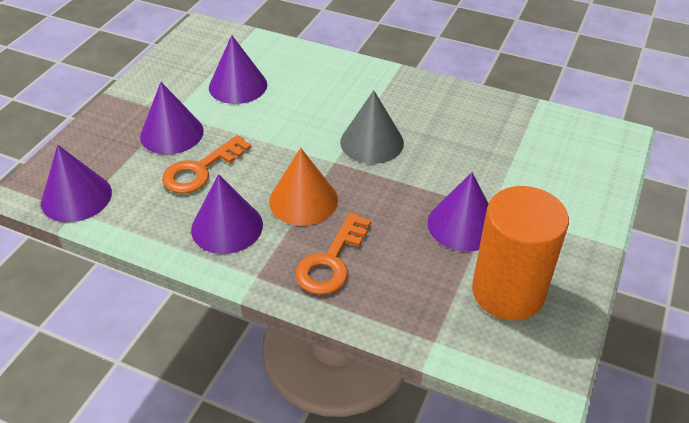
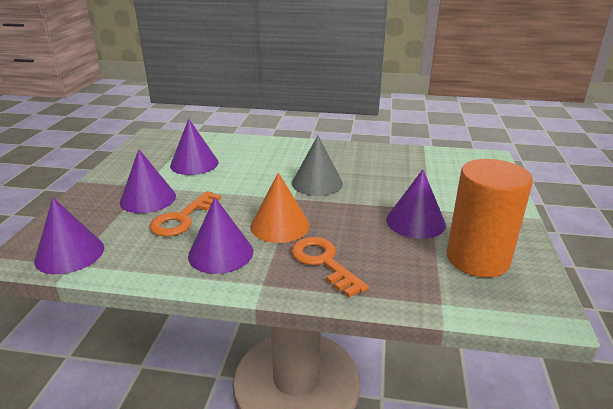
camera: 15 degrees left, 15 degrees down
(331, 261) = (323, 262): orange key -> orange key turned 135 degrees clockwise

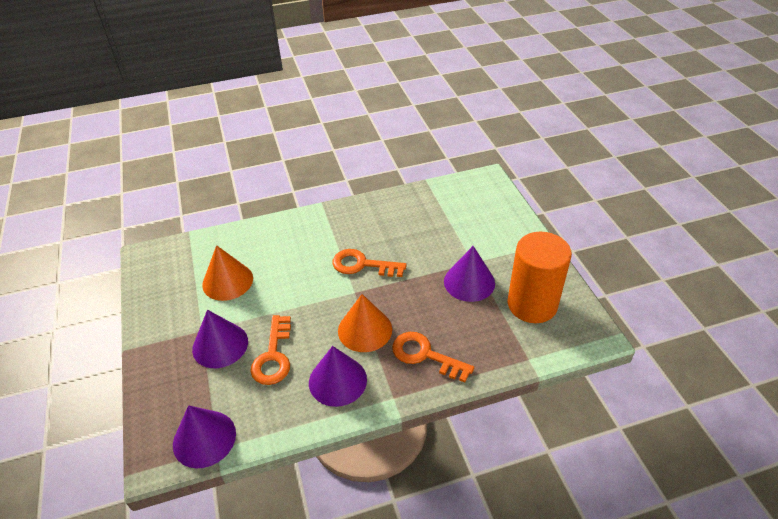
camera: 25 degrees left, 15 degrees up
(194, 164) = (227, 281): purple cone -> orange cone
(317, 183) = (362, 265): grey cone -> orange key

